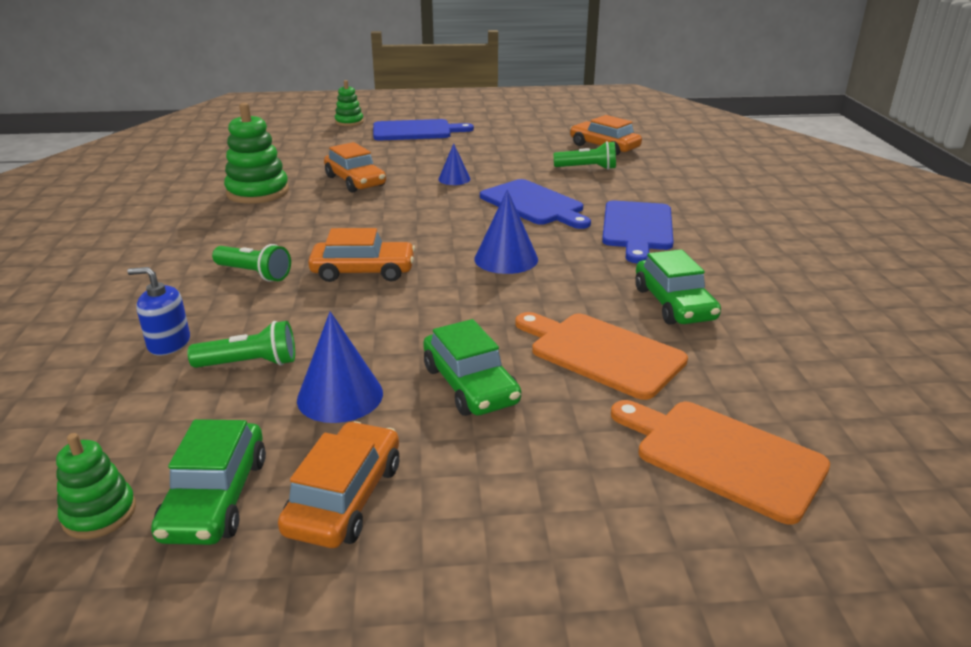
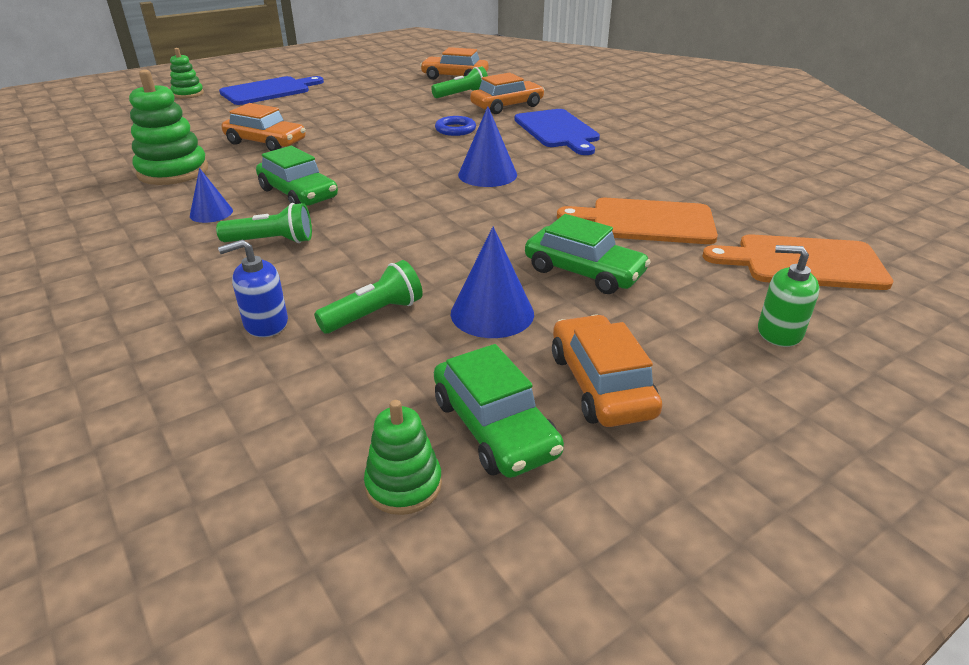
camera: 30 degrees left, 5 degrees up
(363, 271) = (377, 213): orange car -> orange car (507, 106)
(454, 179) = (359, 123): blue cone -> blue cone (211, 213)
(534, 204) = (455, 129): blue cutting board -> blue ring
(585, 520) = (779, 332): none -> green soap dispenser
(674, 304) = (650, 176): green car -> green car (298, 194)

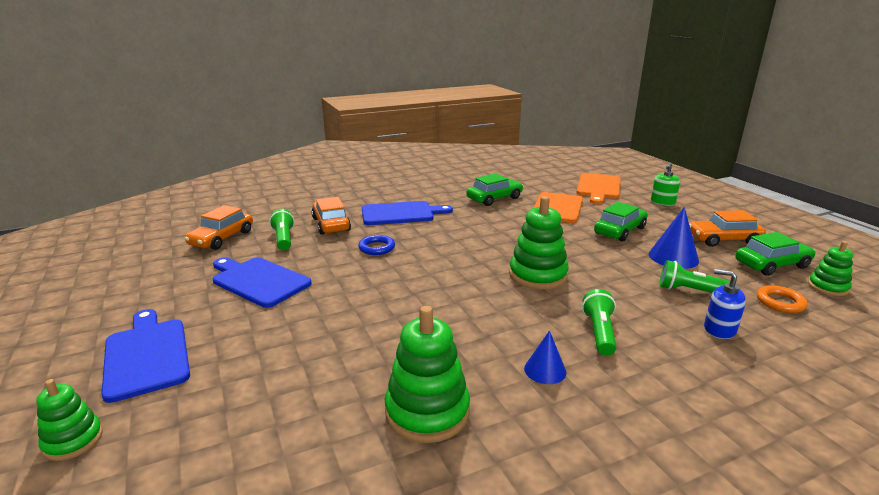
camera: 80 degrees left, 10 degrees down
(266, 142) = (358, 347): orange car -> none
(266, 323) = (719, 329): blue soap dispenser -> blue soap dispenser turned 135 degrees clockwise
(298, 194) = (504, 322): green car -> green car (494, 198)
(340, 400) = (780, 302): none -> orange ring
(374, 314) = (690, 291): green flashlight -> green flashlight turned 45 degrees counterclockwise
(375, 100) = (258, 281): none -> blue cutting board
(406, 209) = (538, 275): none -> green stacking toy
(487, 174) = (479, 243): blue cone -> none

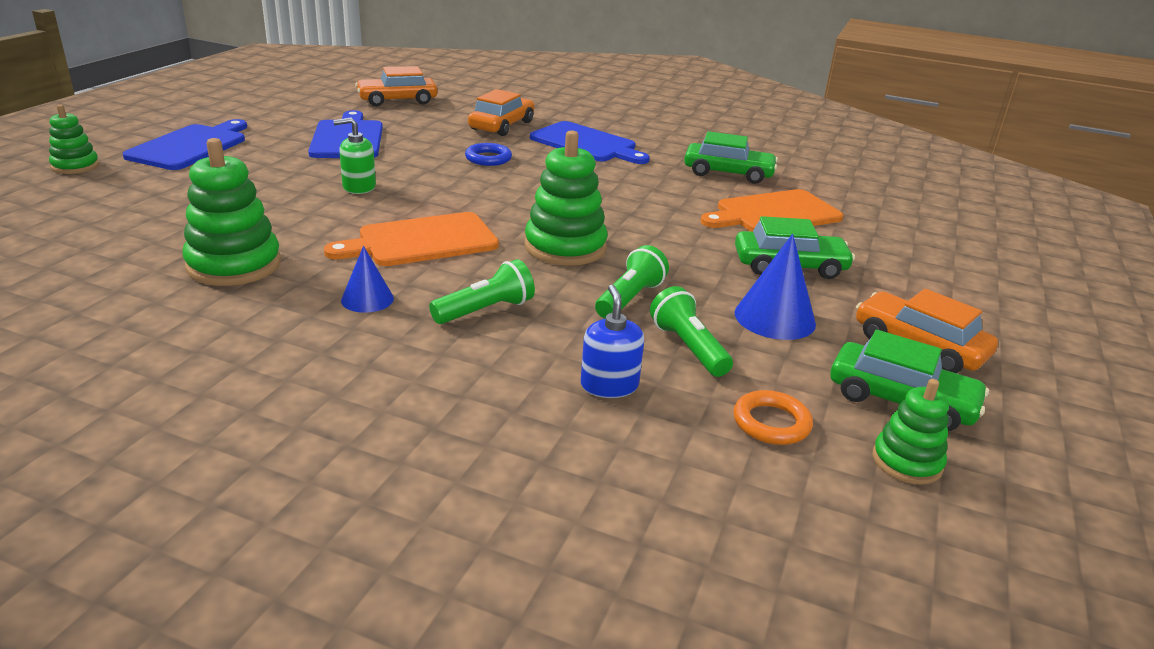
camera: 45 degrees right, 5 degrees up
(284, 239) = (437, 120): green flashlight -> green flashlight (629, 299)
(598, 187) = (914, 221): orange cutting board -> orange cutting board (421, 241)
(662, 202) = (965, 275): green soap dispenser -> green soap dispenser (359, 187)

